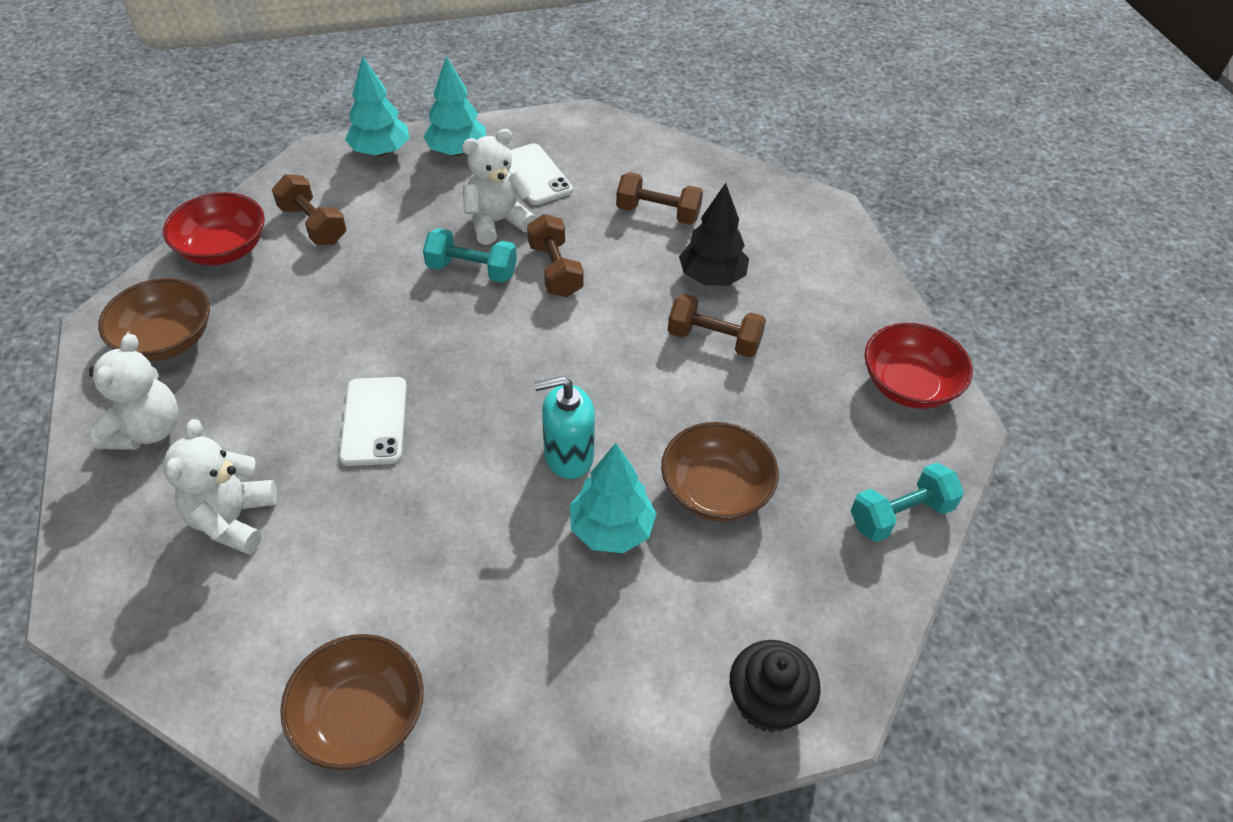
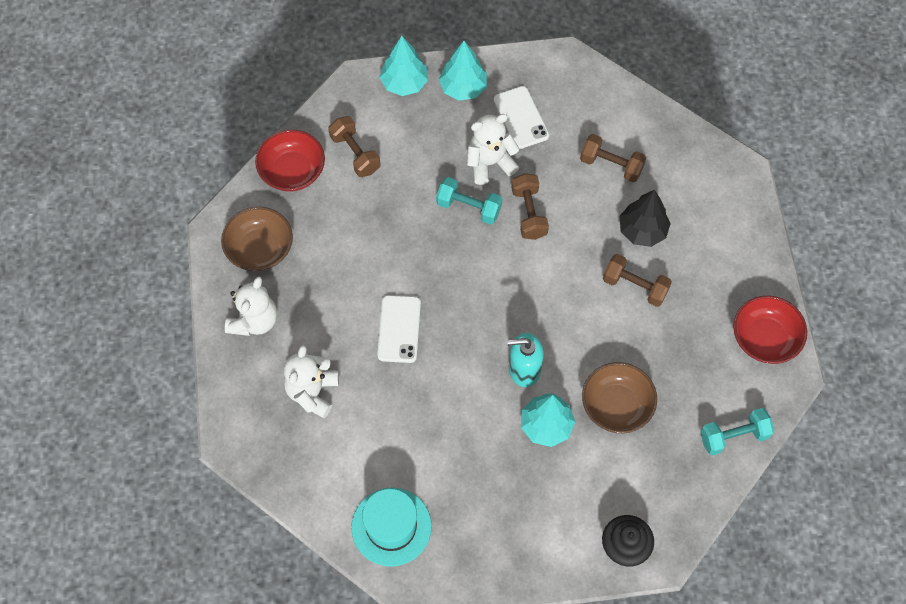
camera: 10 degrees right, 15 degrees up
(361, 717) = (391, 526): brown bowl -> turquoise hat

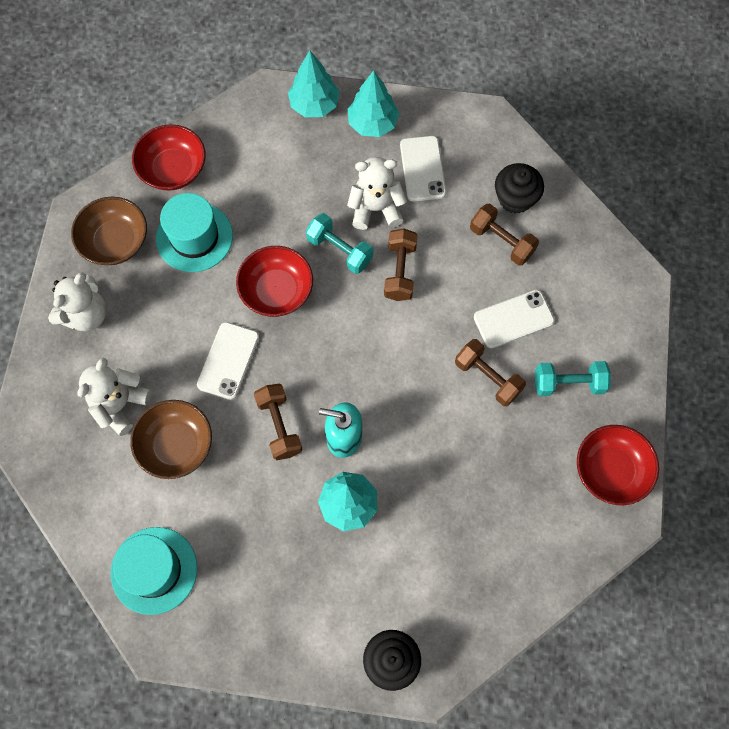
camera: 15 degrees right, 5 degrees up
(332, 227) = (194, 237): none -> turquoise hat
(355, 153) = (242, 166): brown dumbbell -> brown dumbbell (279, 426)
(423, 257) = (277, 291): none -> red bowl
(612, 124) = (515, 198): none -> black cupcake
(616, 405) = (429, 502): brown bowl -> brown bowl (176, 445)
(642, 230) = (513, 319): black tree -> white phone
(734, 436) = (545, 570): turquoise dumbbell -> turquoise dumbbell (568, 383)

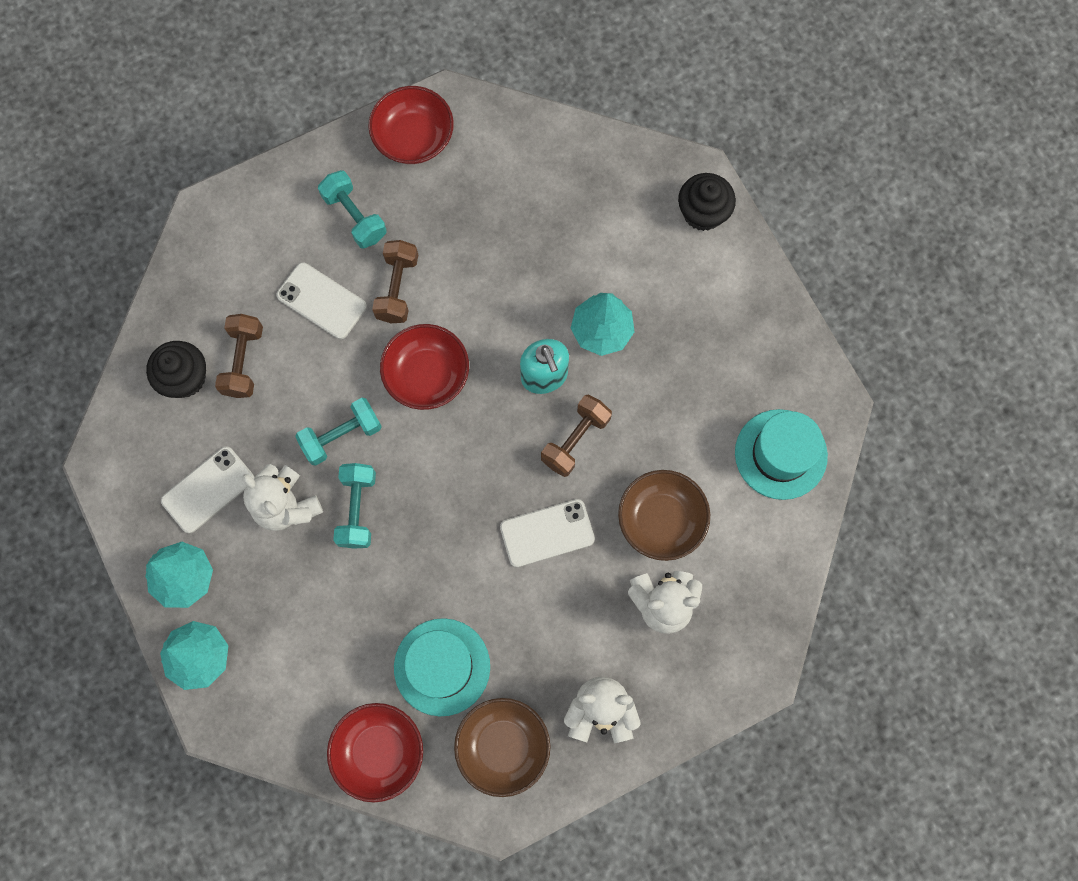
camera: 125 degrees left, 5 degrees up
(277, 291) = (443, 539): red bowl -> red bowl (427, 375)
(400, 271) = (341, 436): brown dumbbell -> turquoise dumbbell

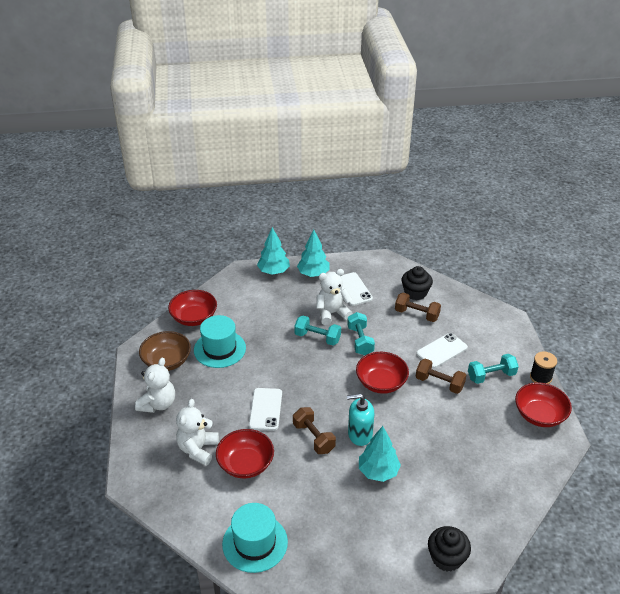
camera: 110 degrees right, 35 degrees down
(333, 146) = (540, 377): none -> black spool
(661, 520) = (246, 464): brown bowl -> red bowl

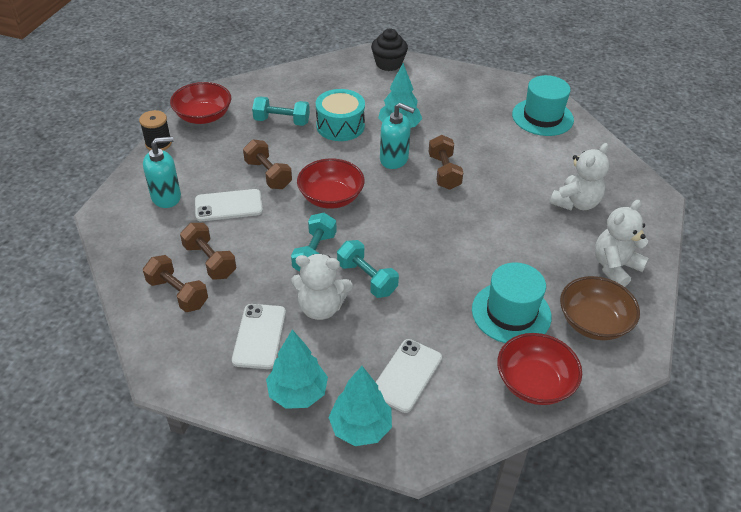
camera: 155 degrees left, 5 degrees up
(246, 464) = (527, 173): red bowl -> none
(265, 409) = (482, 216): white phone -> white phone (407, 375)
(415, 293) = (178, 293): black cupcake -> brown dumbbell
(427, 451) = (340, 126): none -> turquoise drum
(486, 341) = (166, 197): none -> turquoise soap dispenser
(491, 376) = (206, 162): turquoise dumbbell -> turquoise dumbbell (282, 121)

